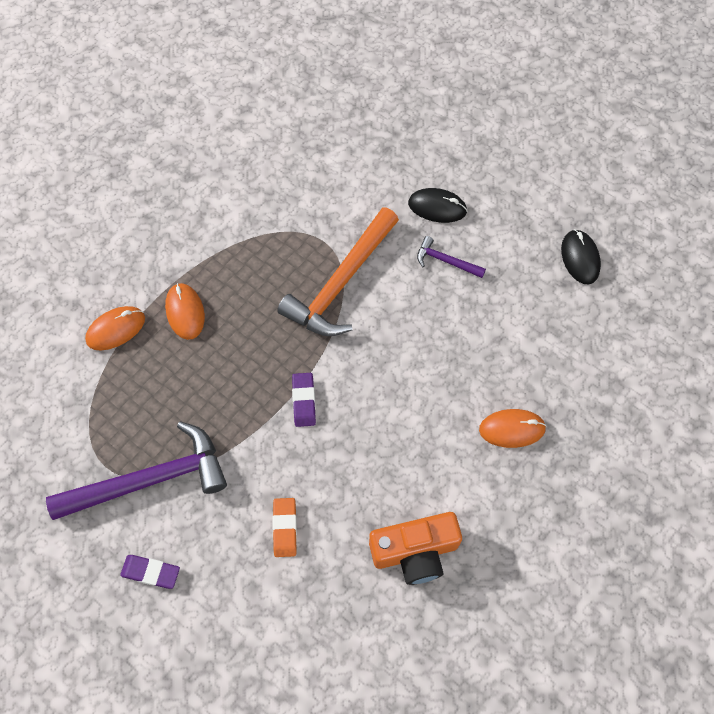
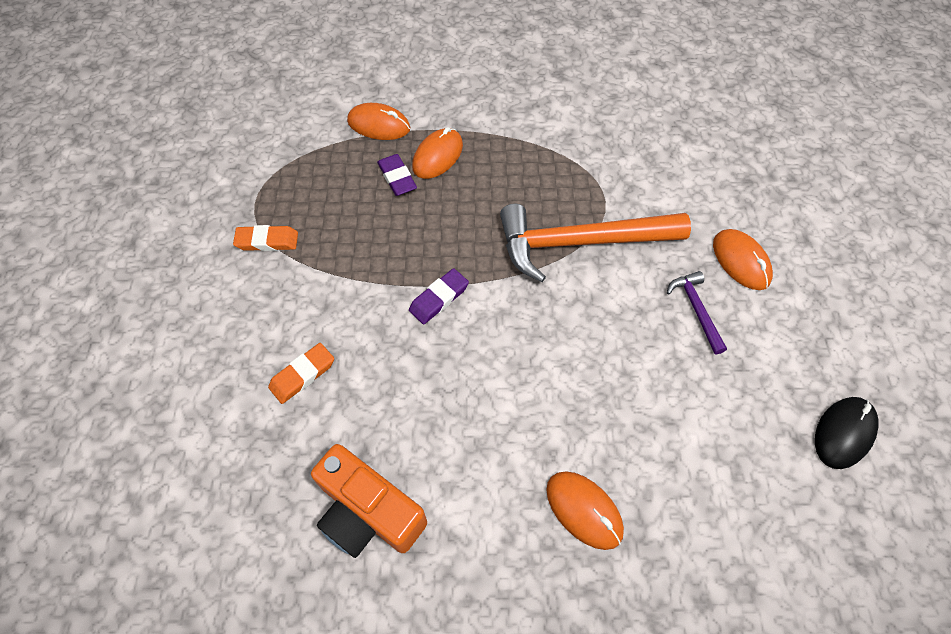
camera: 50 degrees right, 5 degrees down
(150, 480) = (267, 241): purple hammer -> orange eraser
(151, 572) = (183, 302): purple eraser -> purple eraser (397, 178)
(437, 207) = (740, 261): black mouse -> orange mouse

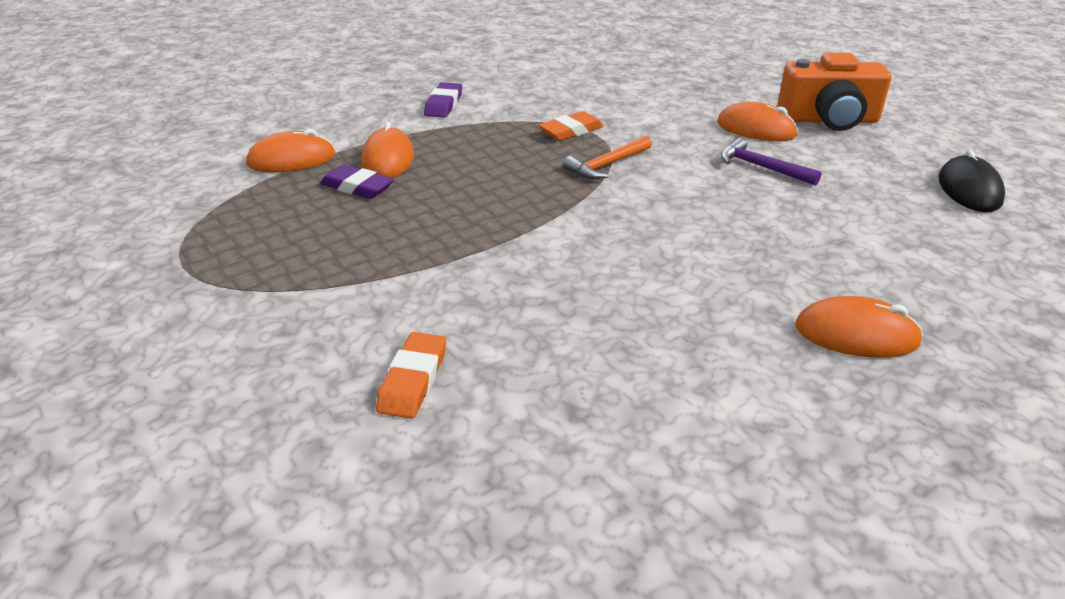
camera: 35 degrees left, 25 degrees down
(267, 241) = (235, 289): orange eraser -> orange eraser (571, 131)
(368, 512) = (644, 459): orange camera -> orange camera (828, 120)
(439, 298) = (511, 252): purple eraser -> purple eraser (443, 104)
(580, 242) = (607, 165): orange hammer -> orange hammer, size x0.46

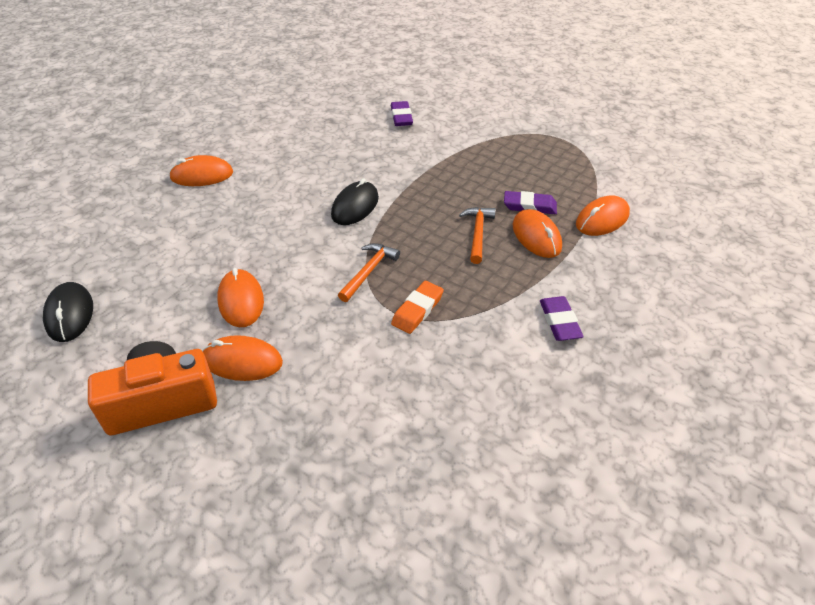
camera: 160 degrees right, 10 degrees up
(413, 380) = (401, 117): orange eraser -> purple eraser
(452, 174) = (478, 233): none -> orange hammer
(593, 232) = (355, 206): none -> black mouse
(761, 167) = (241, 301): purple hammer -> orange mouse

